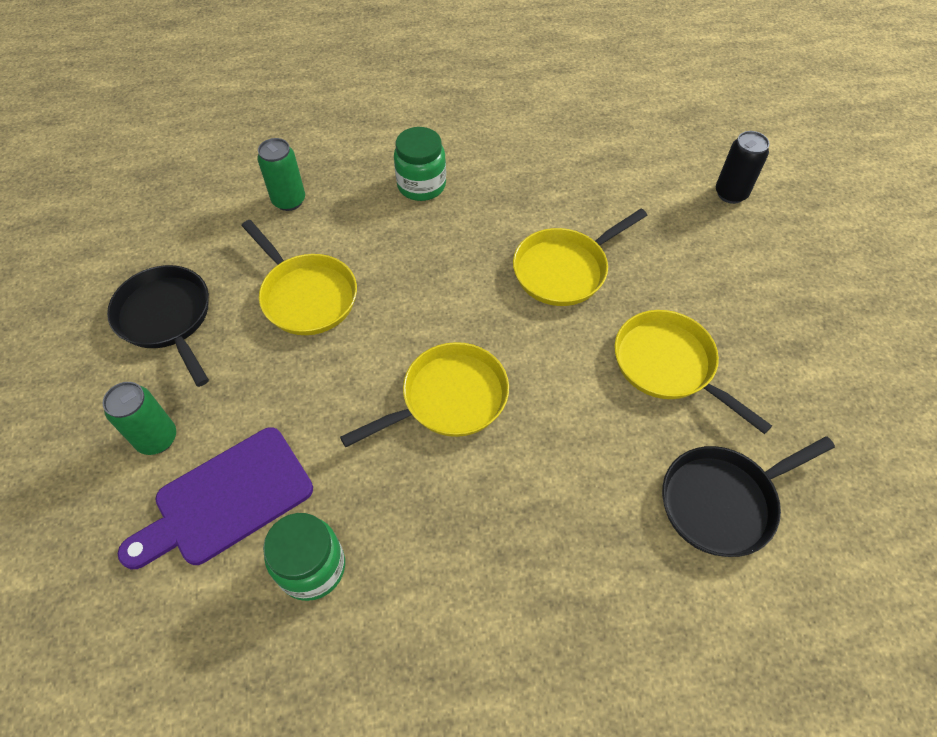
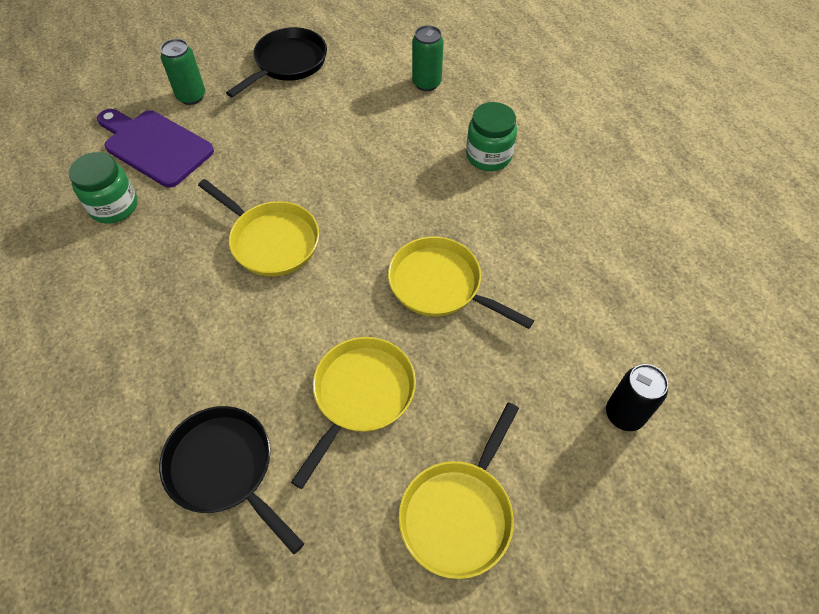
camera: 70 degrees right, 0 degrees up
(306, 295) = (337, 125): yellow pan -> yellow pan (459, 513)

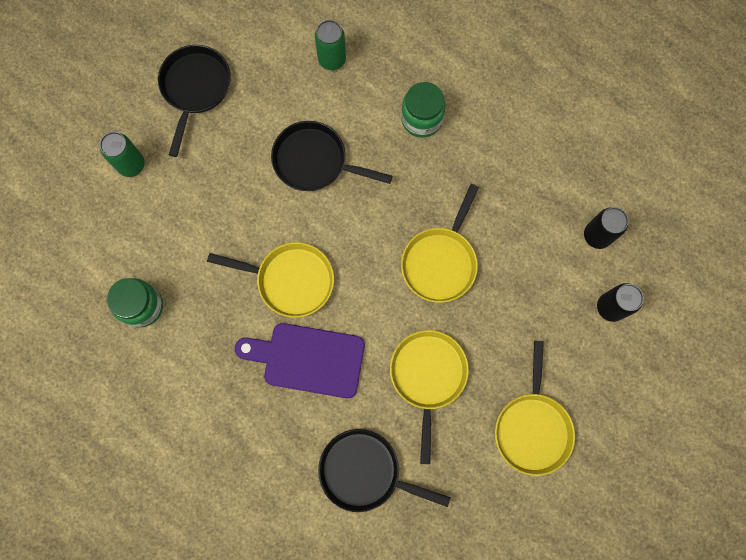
camera: 25 degrees left, 20 degrees up
(155, 146) = (135, 232): purple cutting board -> purple cutting board (308, 359)
(361, 152) = (315, 161): none -> black pan
(440, 285) = (440, 261): yellow pan -> yellow pan turned 75 degrees counterclockwise
(638, 331) = (597, 236): none -> black can

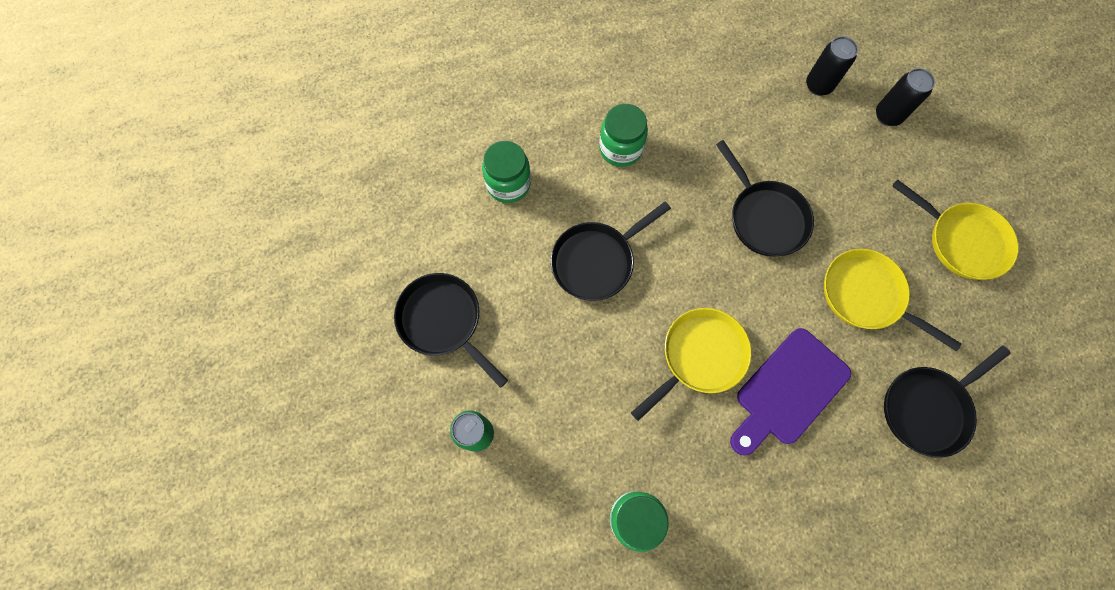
camera: 55 degrees left, 5 degrees down
(332, 59) = (508, 184): green can -> green jar
(440, 261) = (764, 217): yellow pan -> black pan

